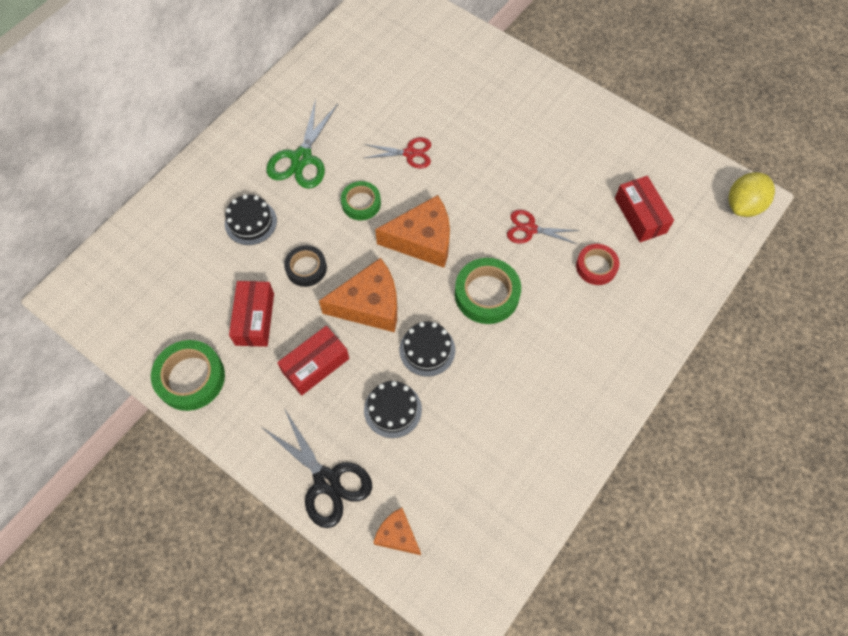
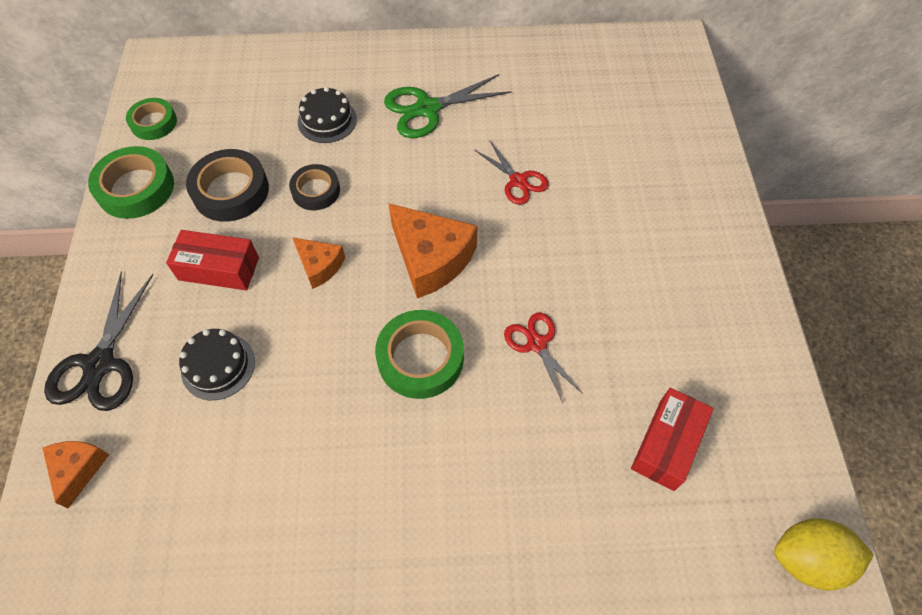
camera: 50 degrees right, 5 degrees down
(254, 319) = (231, 191): red box -> black tape
(361, 203) = (424, 183): green tape -> green tape (154, 123)
(369, 305) = (319, 266): orange cheese -> orange cheese, size x0.56
(427, 350) = (309, 349): black cake -> none
(596, 266) = (554, 443): red tape -> none

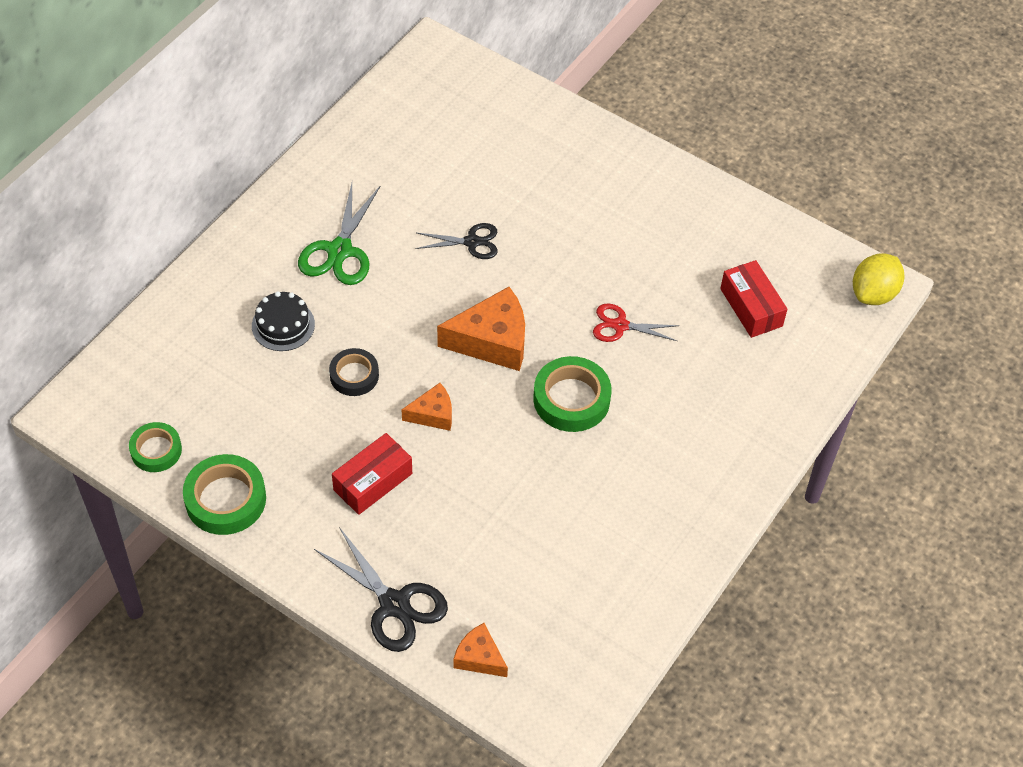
camera: 55 degrees left, 5 degrees down
(218, 366) = (466, 527): black cake -> none
(231, 191) = (296, 433): black tape -> none
(518, 181) = (471, 242): red scissors -> black scissors

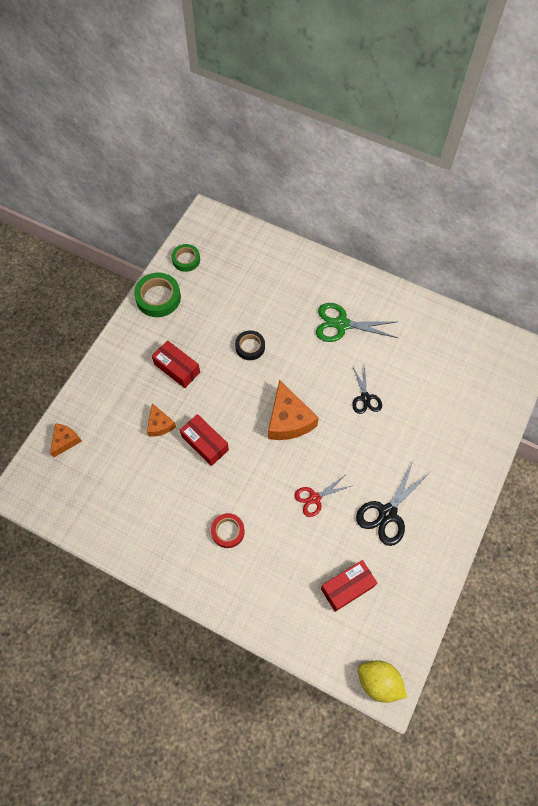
camera: 85 degrees right, 10 degrees up
(283, 325) = (280, 304): black cake -> none
(394, 604) = (97, 391): black scissors -> black scissors (387, 513)
(433, 414) = (228, 393): orange cheese -> orange cheese (160, 424)
(514, 454) = (205, 443): none -> red box
(571, 399) = (251, 473): green tape -> none
(620, 325) = (315, 498): red scissors -> red scissors turned 120 degrees counterclockwise
(659, 438) = (228, 531): none -> red tape

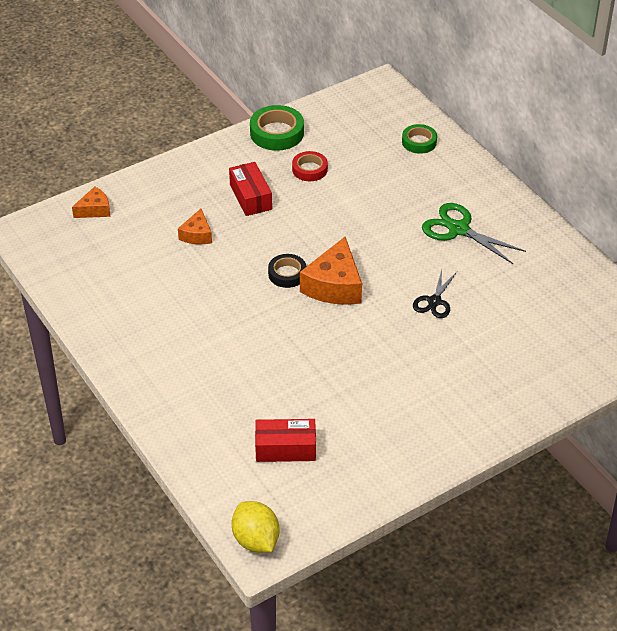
camera: 30 degrees right, 20 degrees down
(186, 260) = (331, 113): green tape -> green tape (419, 142)
(205, 443) = (231, 268): red box -> none
(228, 531) = (197, 348): red tape -> red tape (309, 169)
(250, 347) = (341, 209): black tape -> black tape (287, 274)
(315, 498) = (310, 361): red scissors -> none
(387, 513) = (380, 407): black scissors -> none

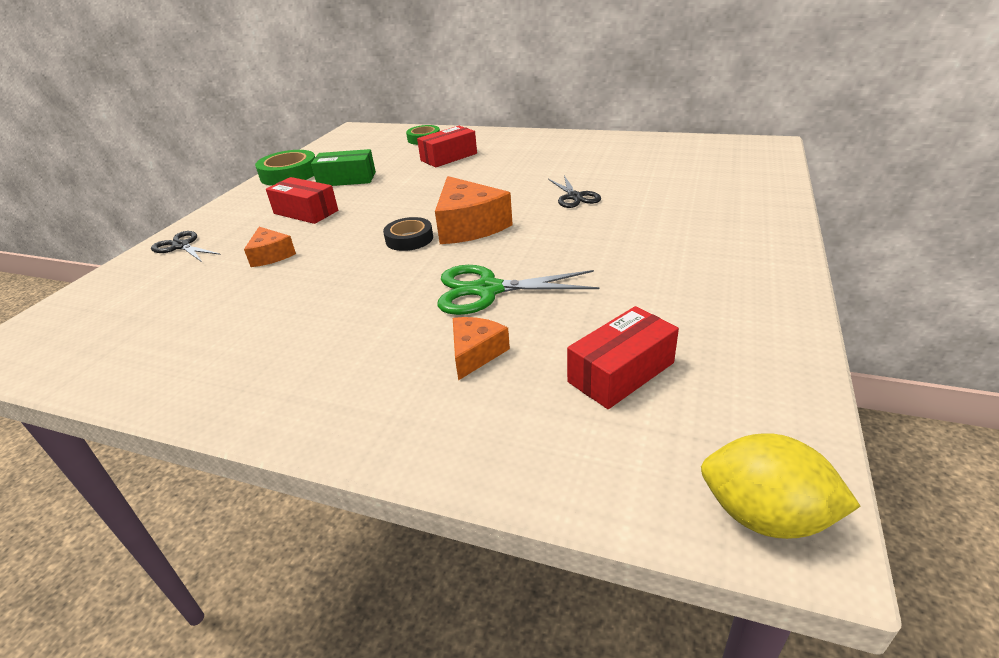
camera: 35 degrees left, 10 degrees down
(95, 210) = (111, 289): orange cheese -> orange cheese (475, 353)
(153, 187) = (181, 246): none -> black scissors
(309, 169) = (347, 179): red tape -> green box
(408, 186) = (449, 157): none -> red box
(458, 229) = (525, 159): green scissors -> green scissors (488, 290)

